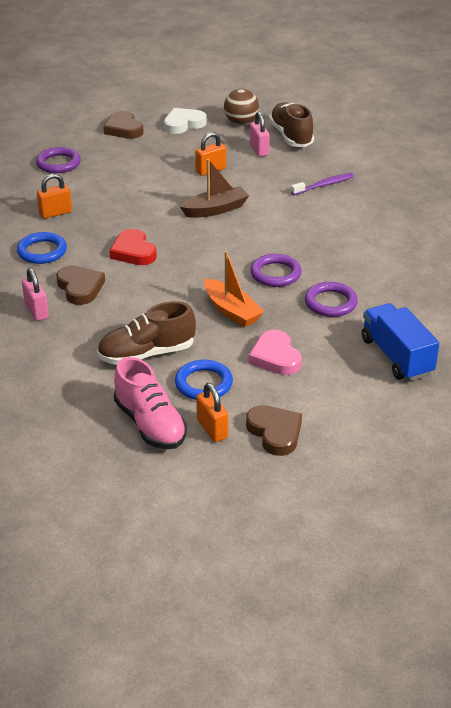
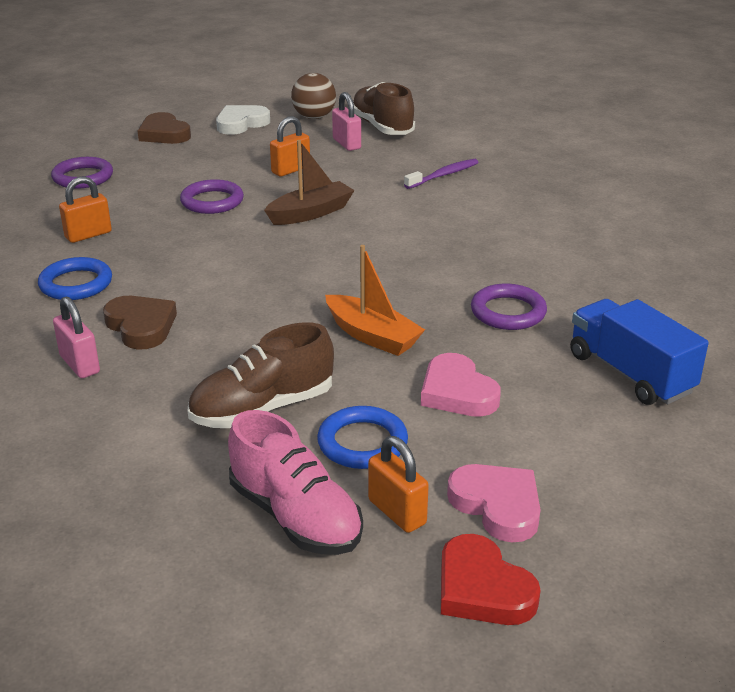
camera: 10 degrees left, 5 degrees down
(133, 252) = (210, 273): red heart -> red heart (482, 589)
(275, 274) = (418, 283): purple ring -> purple ring (212, 201)
(275, 432) = (497, 505): brown heart -> pink heart

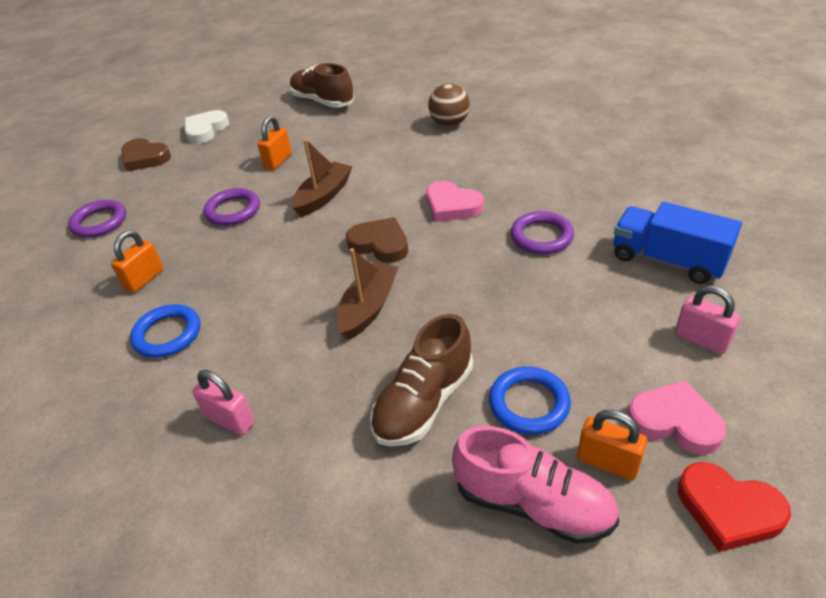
camera: 20 degrees left, 10 degrees up
(141, 326) = (258, 357): brown heart -> brown heart (380, 244)
(275, 319) = (368, 308): none -> brown boat
(314, 117) = (262, 107): brown ball -> brown ball (449, 124)
(346, 144) = (306, 124): pink padlock -> pink padlock (701, 340)
(372, 336) = (458, 295): orange boat -> none
(443, 175) = (401, 130): purple toothbrush -> none
(457, 392) = (562, 325): pink heart -> pink heart (452, 206)

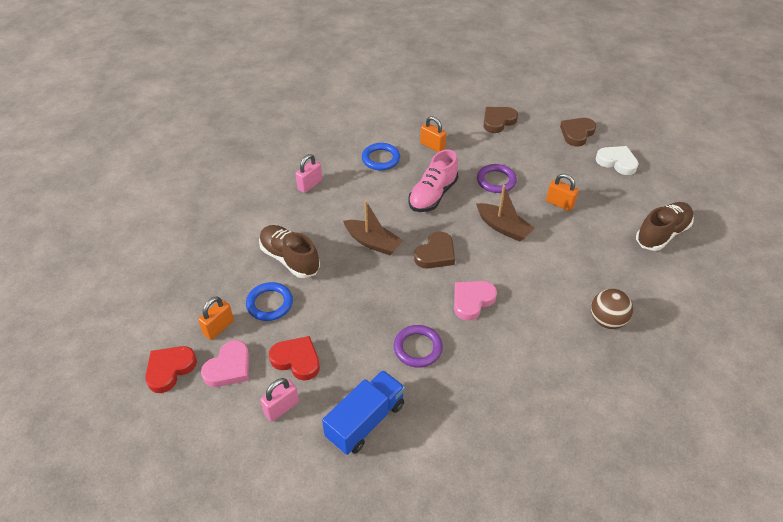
camera: 95 degrees right, 5 degrees up
(99, 222) = (498, 121): purple ring -> brown heart
(532, 504) = (211, 291): pink shoe -> pink shoe (433, 195)
(617, 343) = (297, 360): none -> red heart

